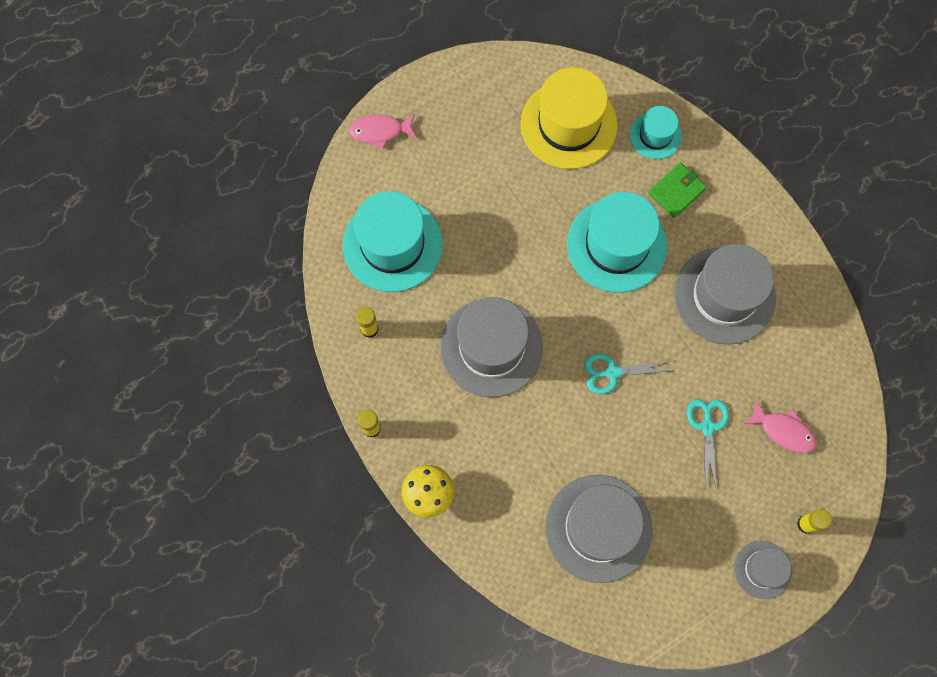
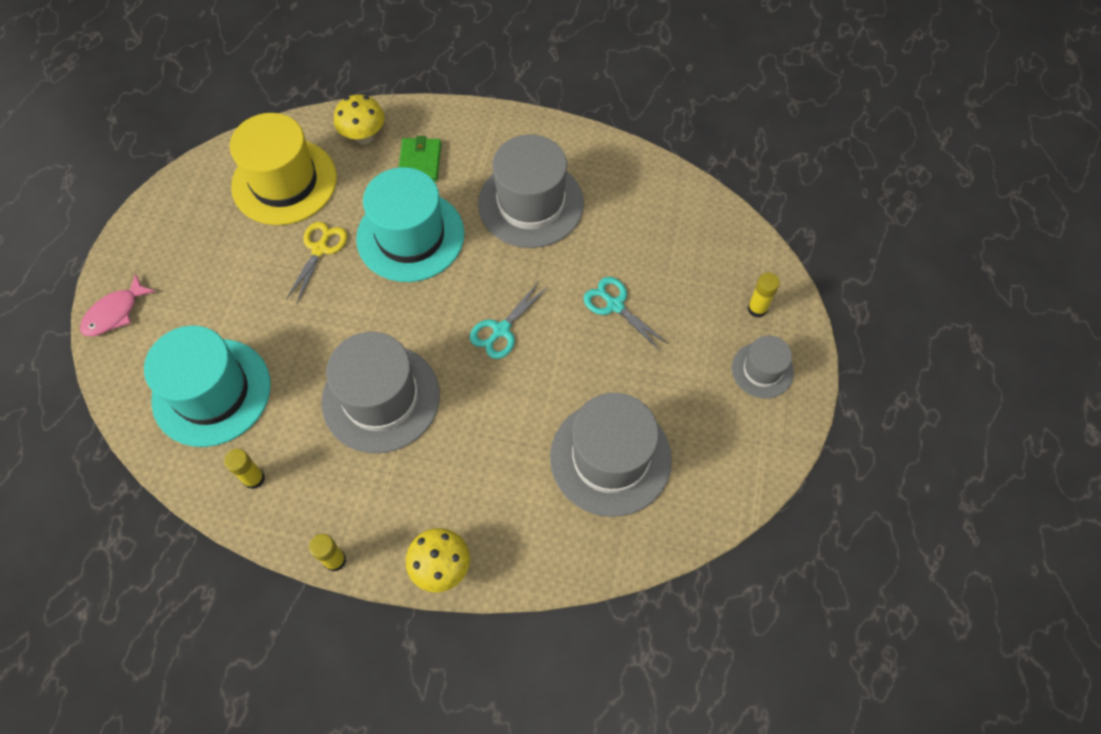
camera: 45 degrees left, 10 degrees down
(547, 200) = (320, 249): none -> yellow scissors
(655, 135) = (364, 137): turquoise hat -> yellow mushroom
(783, 430) = (671, 259): pink fish -> none

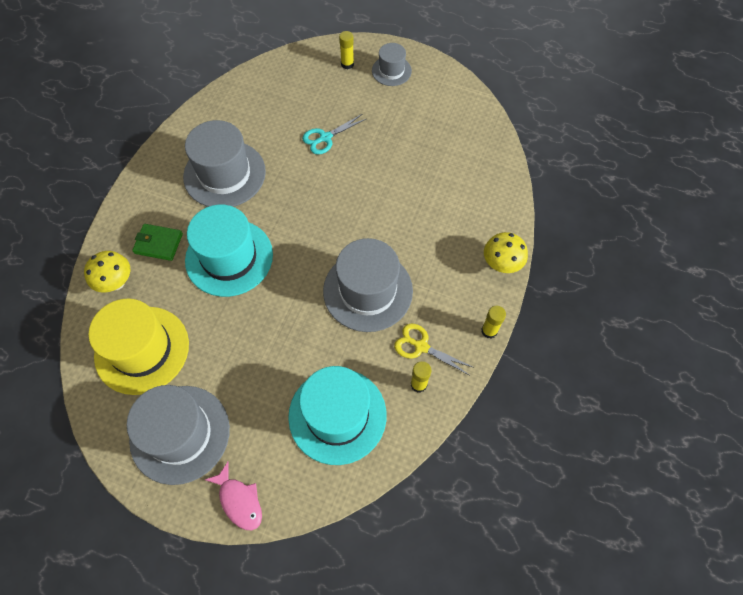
camera: 80 degrees left, 0 degrees up
(320, 249) = (221, 325): yellow scissors -> yellow scissors (421, 346)
(501, 330) = (329, 207): turquoise scissors -> none
(610, 458) = (438, 159): grey hat -> grey hat (180, 434)

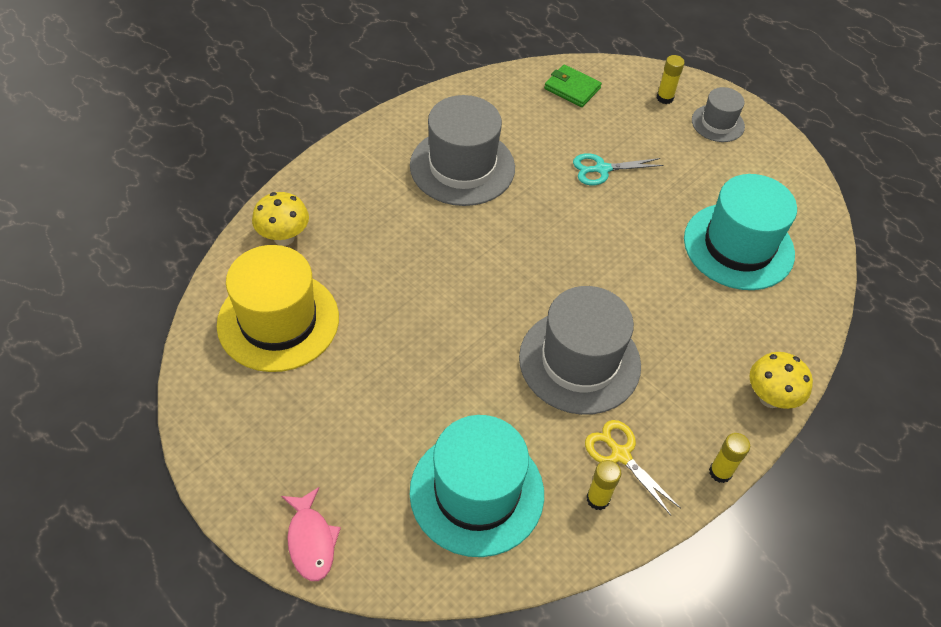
camera: 20 degrees right, 10 degrees down
(158, 243) = (351, 213): green wallet -> green wallet (572, 88)
(180, 434) = (277, 432): grey hat -> none
(229, 257) = (426, 259): turquoise hat -> turquoise hat (738, 246)

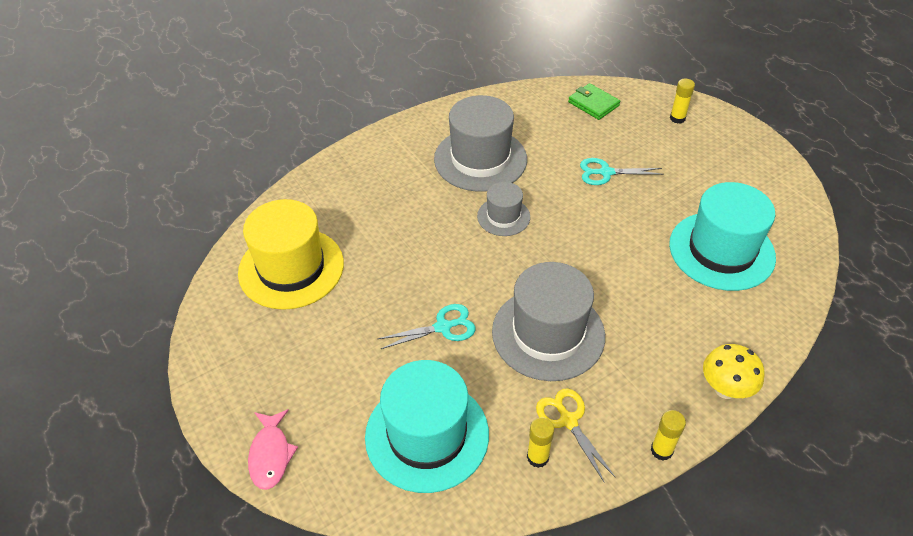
camera: 15 degrees right, 5 degrees down
(284, 237) = (313, 201): yellow mushroom -> none
(466, 369) = (443, 327): none -> turquoise scissors
(717, 123) = (723, 143): grey hat -> grey hat (503, 216)

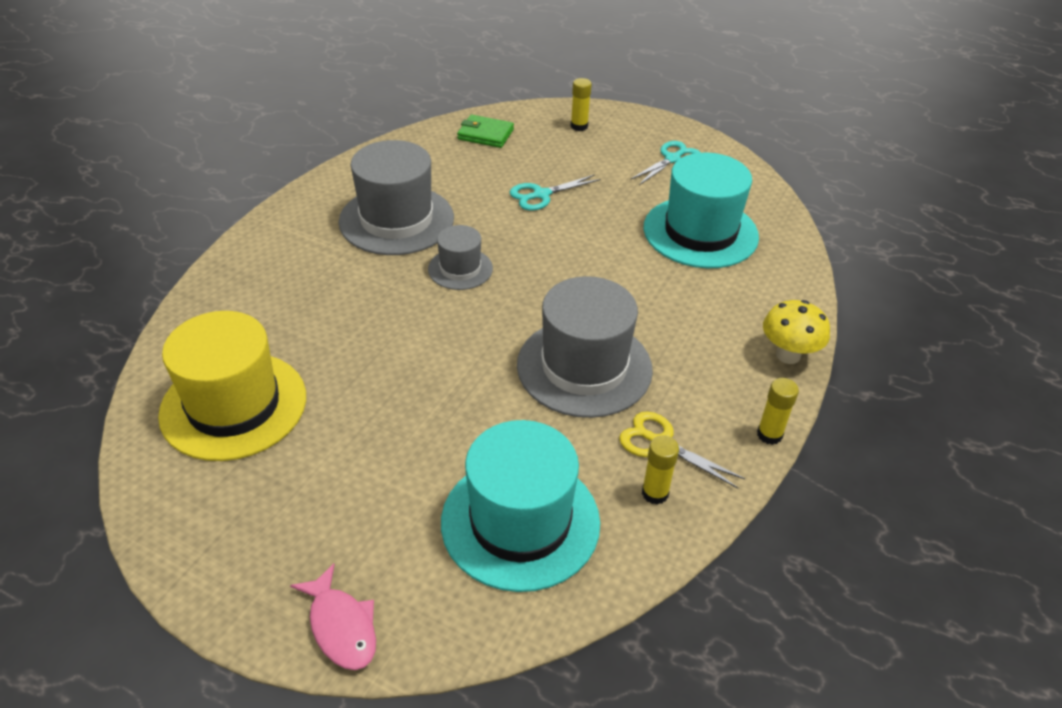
camera: 30 degrees left, 5 degrees down
(443, 327) = (465, 402): turquoise scissors -> turquoise scissors (672, 159)

